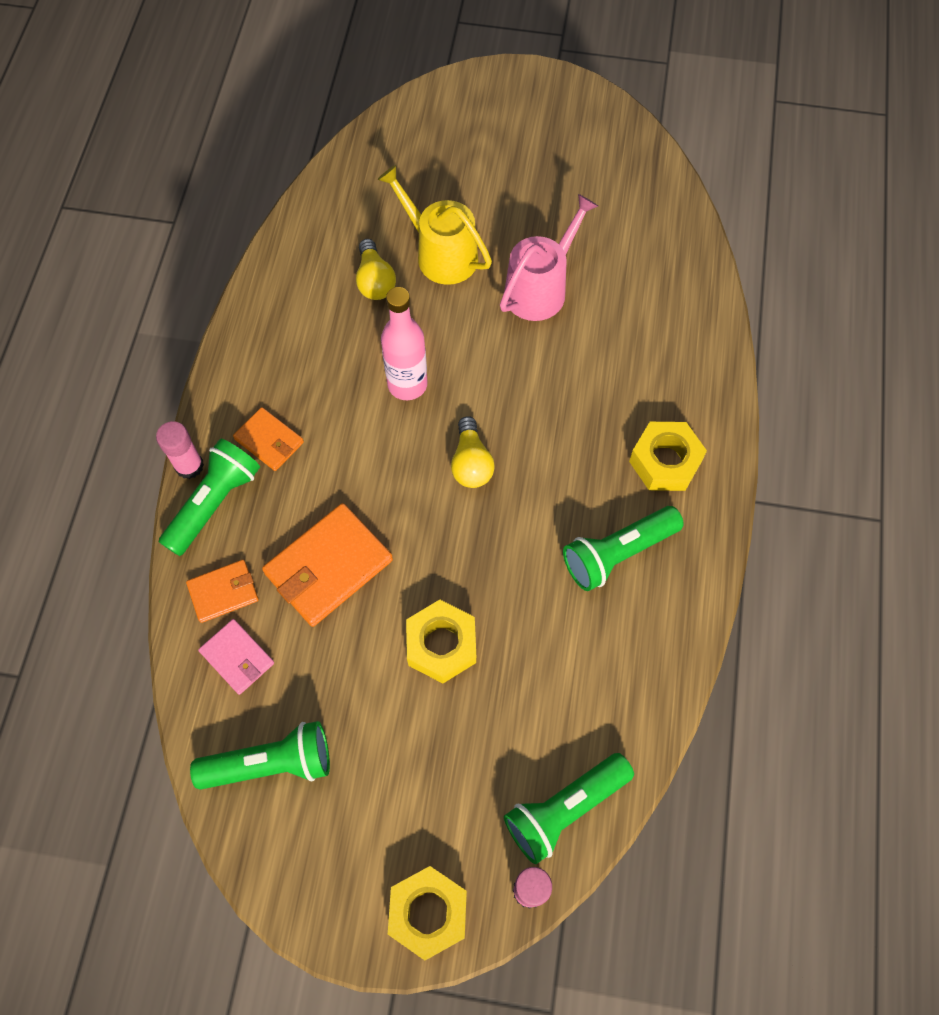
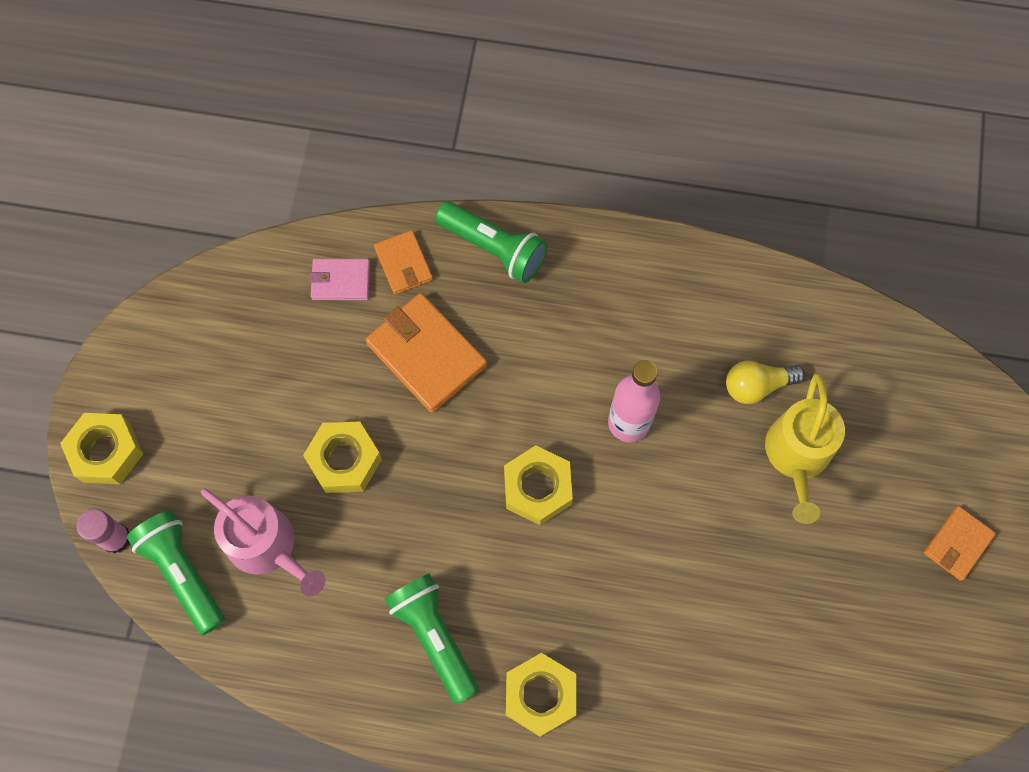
camera: 90 degrees right, 5 degrees up
(189, 466) = (533, 223): pink glue stick -> none
(237, 658) = (340, 281): pink wallet -> pink wallet turned 45 degrees clockwise
(269, 441) = (560, 292): orange wallet -> orange wallet (957, 544)
(271, 763) = (243, 316): green flashlight -> none
(441, 254) = (797, 455): yellow watering can -> yellow watering can turned 150 degrees clockwise
(471, 463) = (537, 488): yellow light bulb -> yellow nut
(540, 288) = (758, 565): pink watering can -> pink watering can (267, 546)

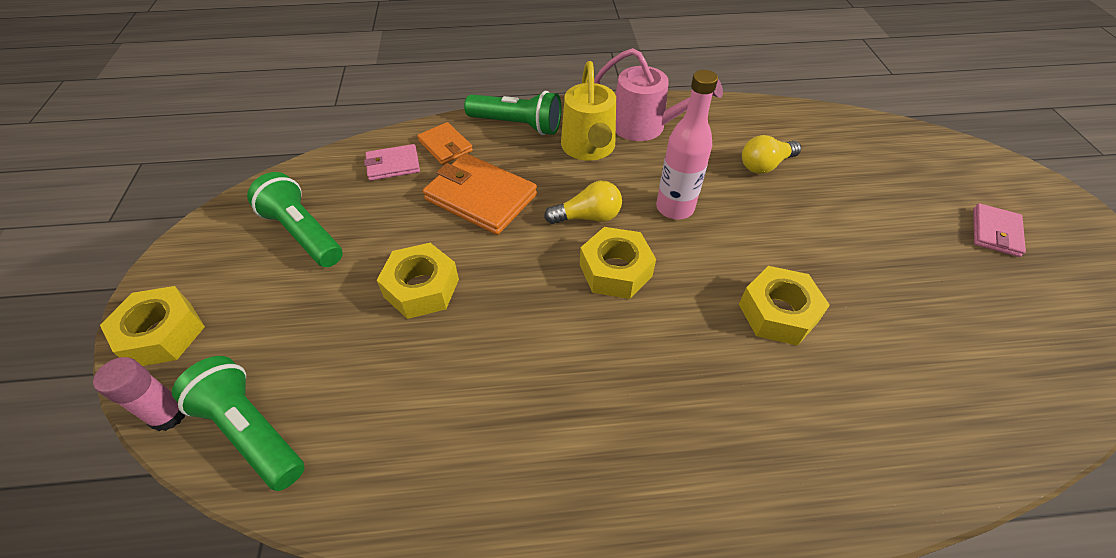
camera: 15 degrees left, 20 degrees down
(267, 546) = (350, 381): pink watering can -> pink watering can (644, 126)
(434, 637) = (558, 426): green flashlight -> green flashlight (303, 233)
(532, 411) = (588, 217): none -> yellow light bulb
(540, 695) = (697, 458): yellow nut -> yellow nut (778, 313)
(797, 455) = (825, 201): yellow watering can -> yellow watering can (588, 148)
(957, 544) = (995, 232): orange wallet -> pink wallet

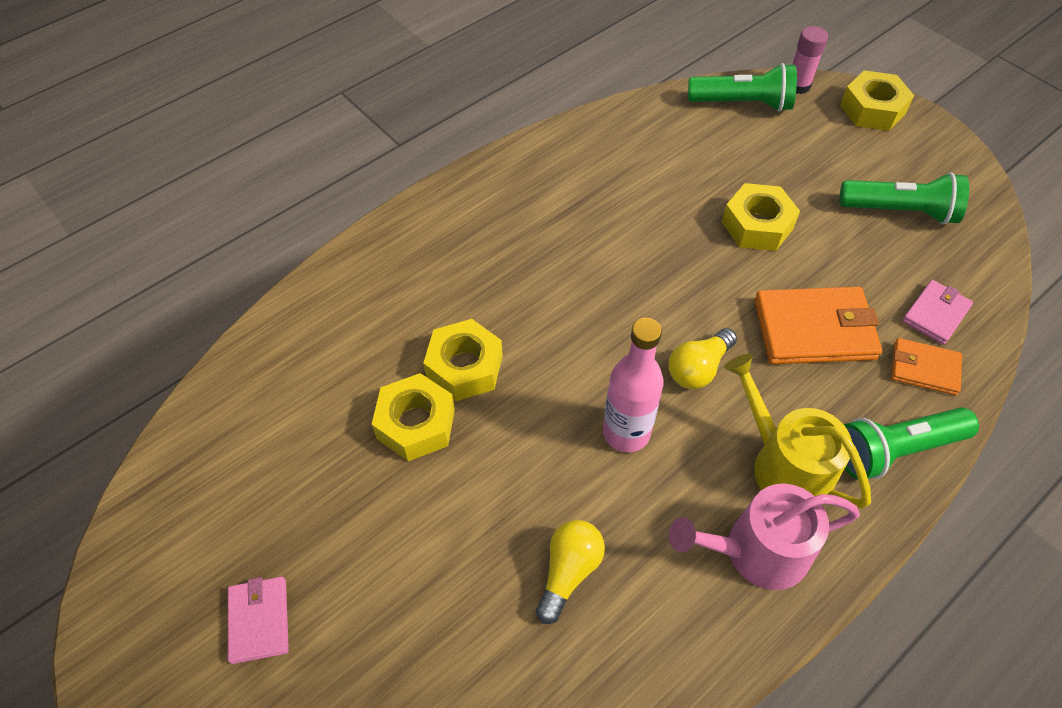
camera: 145 degrees right, 5 degrees up
(615, 270) = (626, 327): yellow nut -> yellow nut (415, 424)

